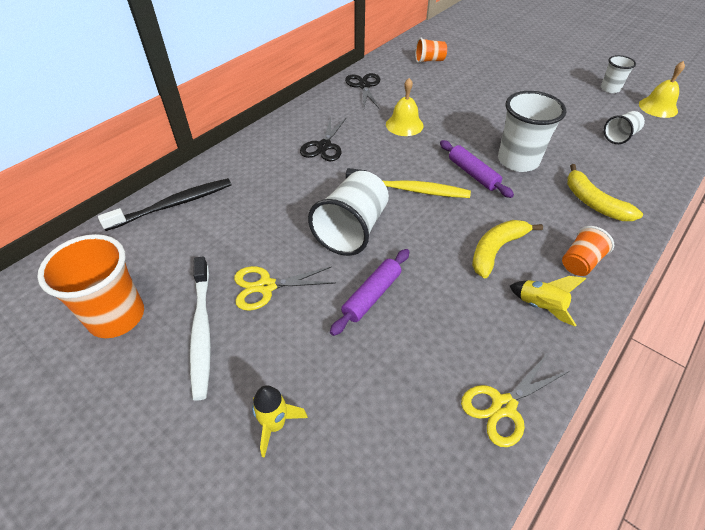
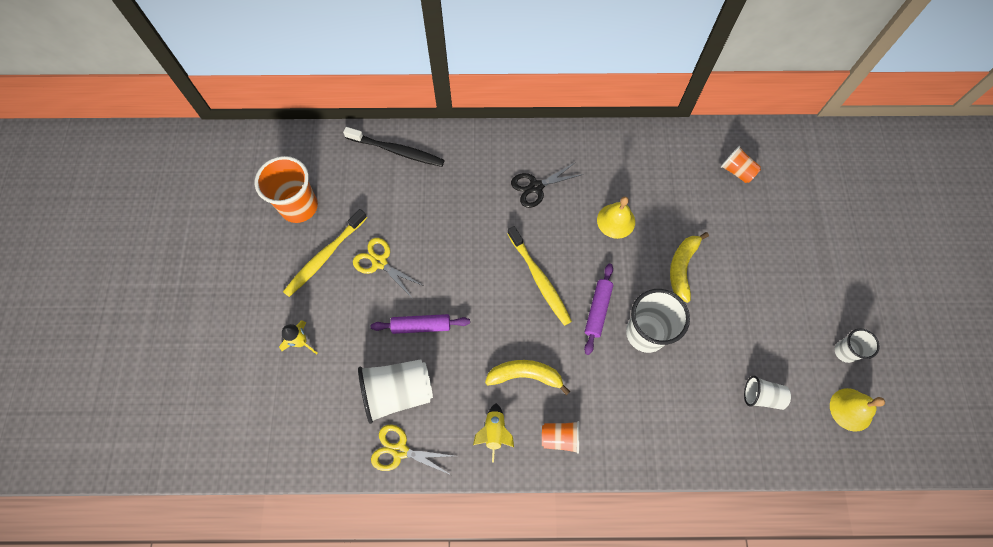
camera: 50 degrees right, 20 degrees up
(202, 331) = (324, 257): white toothbrush -> yellow toothbrush
(352, 230) = (466, 272): white cup -> white cup (398, 392)
(364, 86) = (642, 152): black scissors -> none
(593, 203) = (640, 416): yellow banana -> yellow banana (682, 268)

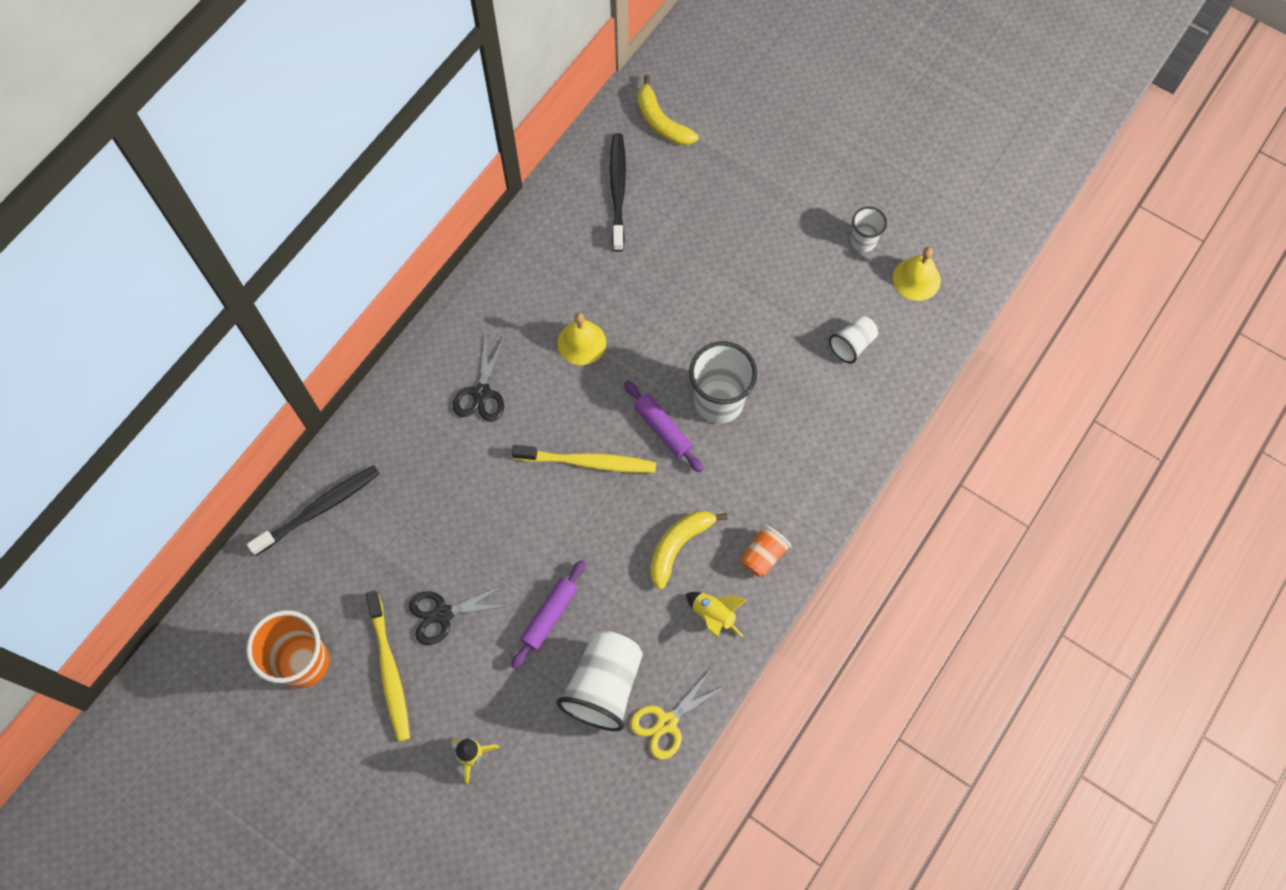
camera: 55 degrees left, 0 degrees up
(379, 262) = (443, 614): yellow scissors -> black scissors
(682, 268) = (678, 318): yellow banana -> yellow banana (661, 122)
(736, 171) = (618, 190): orange cup -> black toothbrush

